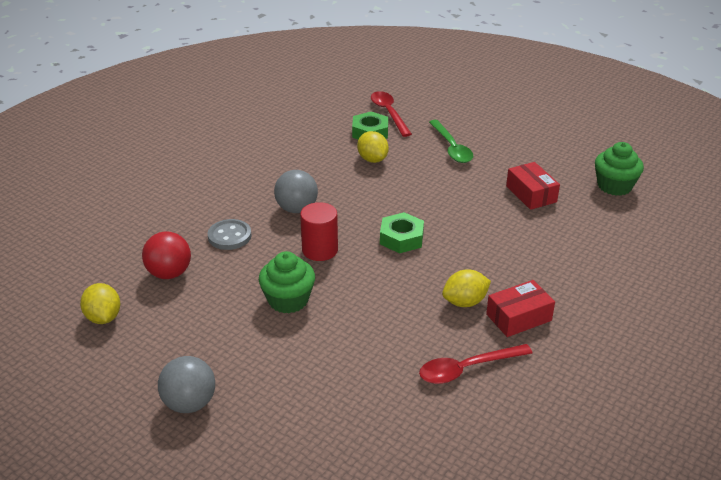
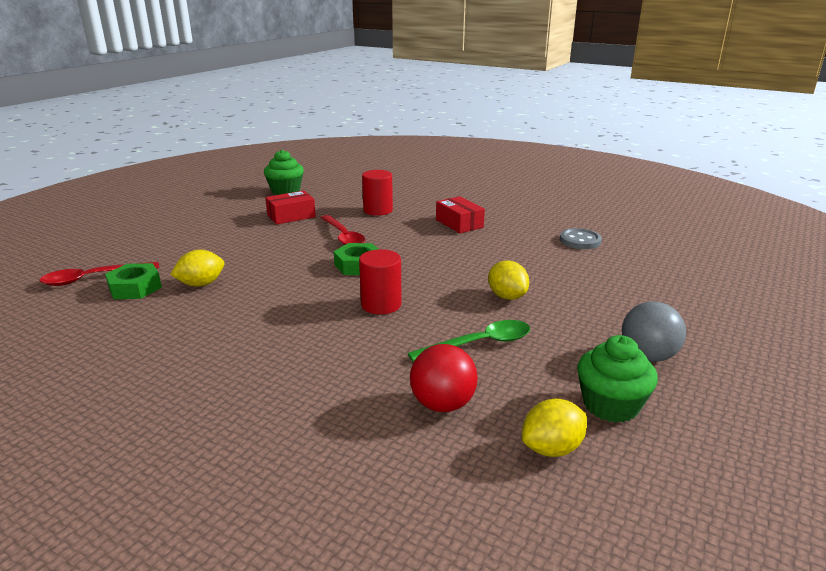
camera: 95 degrees left, 10 degrees down
(229, 236) = (356, 366): grey button -> grey button (580, 241)
(288, 300) = (469, 316): green cupcake -> green cupcake (610, 405)
(296, 209) = (298, 324): grey ball -> none
(451, 148) = (195, 245): green spoon -> green spoon (479, 344)
(465, 302) = (447, 240): yellow lemon -> yellow lemon (507, 296)
(467, 369) = (525, 240): red spoon -> red spoon (343, 236)
(557, 254) = (378, 210): none -> red cylinder

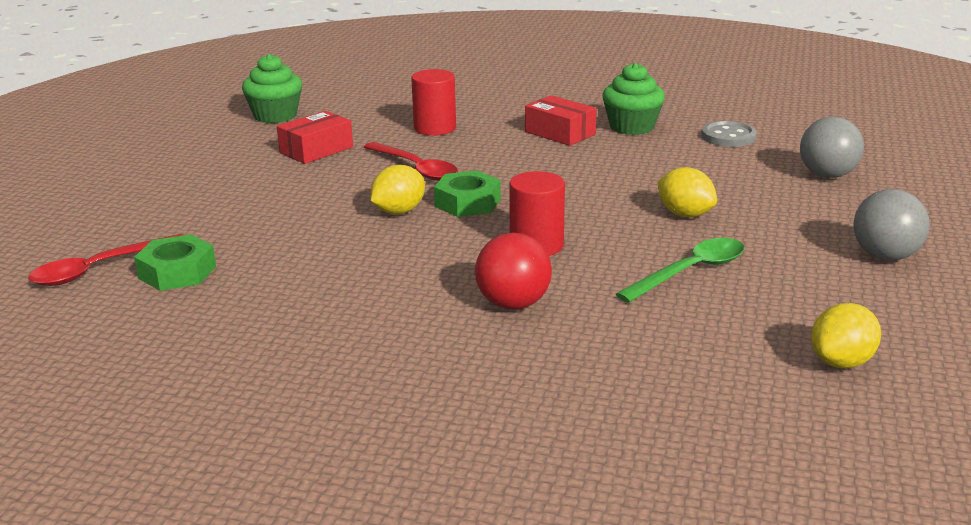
camera: 15 degrees left, 0 degrees up
(201, 284) = (270, 254): yellow lemon -> yellow lemon (399, 211)
(442, 404) = (694, 340): red ball -> red ball (513, 304)
(610, 405) = (876, 311): green cupcake -> green cupcake (632, 127)
(639, 280) = (827, 175): none -> grey ball

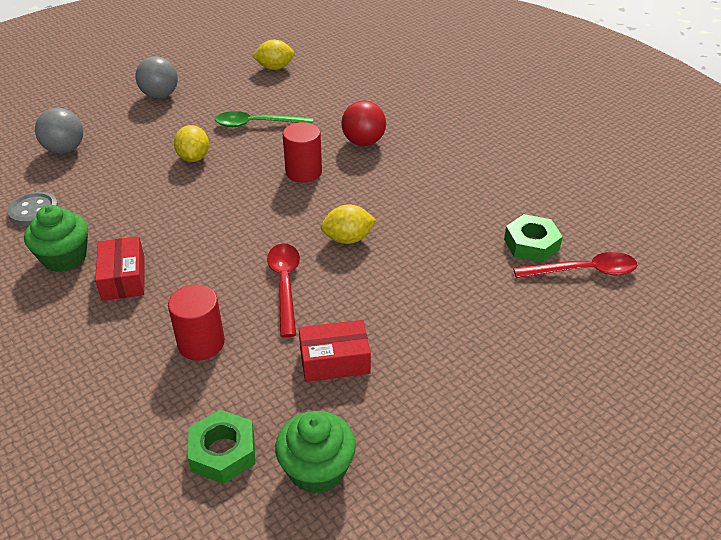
camera: 145 degrees left, 15 degrees up
(467, 203) = (295, 226): green nut -> green nut (223, 452)

